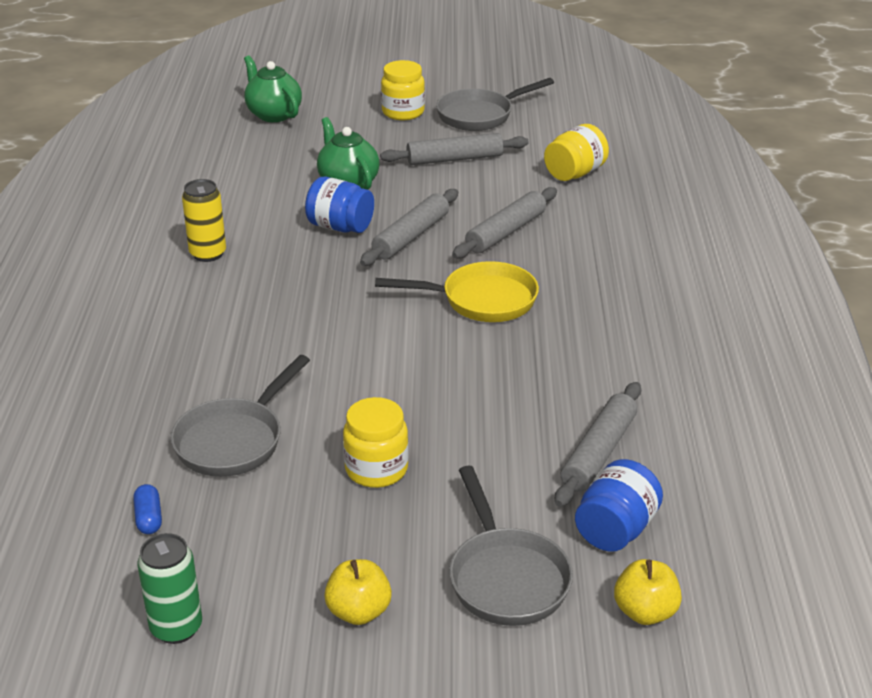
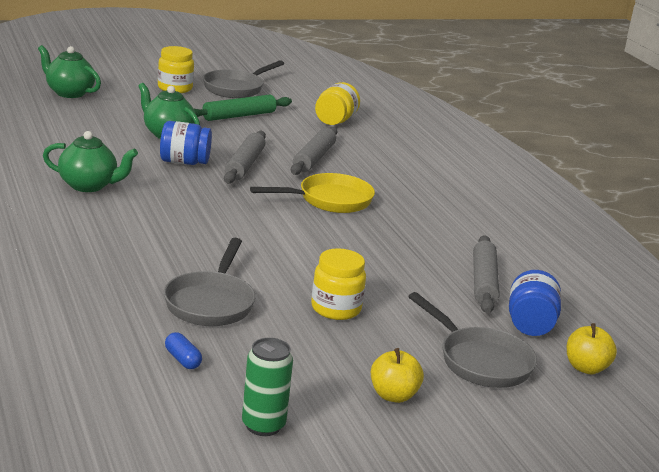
camera: 25 degrees left, 10 degrees down
(208, 254) = (89, 186): yellow can -> green teapot
(454, 159) = (239, 116): grey rolling pin -> green rolling pin

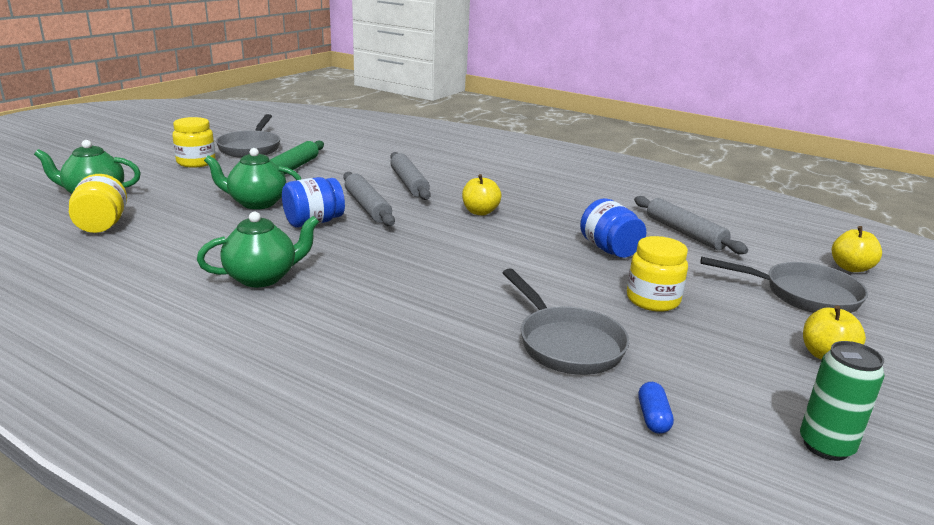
camera: 35 degrees left, 0 degrees up
(182, 359) = (653, 417): blue capsule -> blue capsule turned 75 degrees clockwise
(329, 200) = (480, 212): yellow pan -> yellow apple
(335, 121) = (372, 150): yellow jar -> yellow jar (102, 225)
(530, 324) = (766, 251): blue jar -> blue jar (609, 249)

